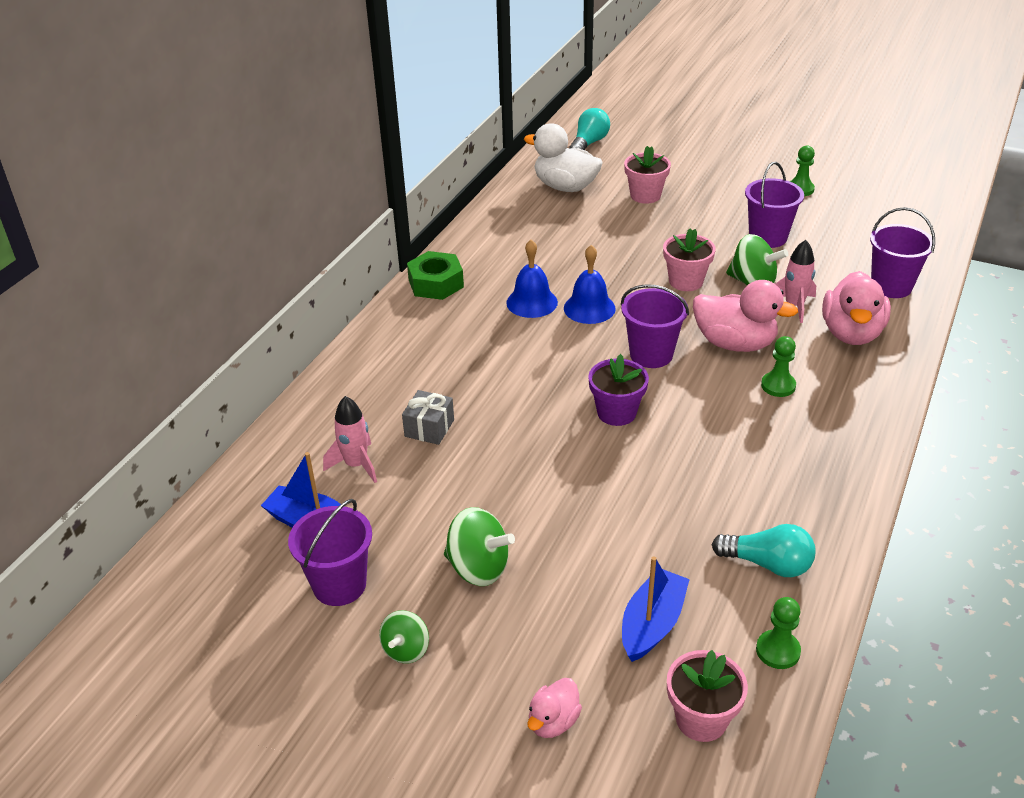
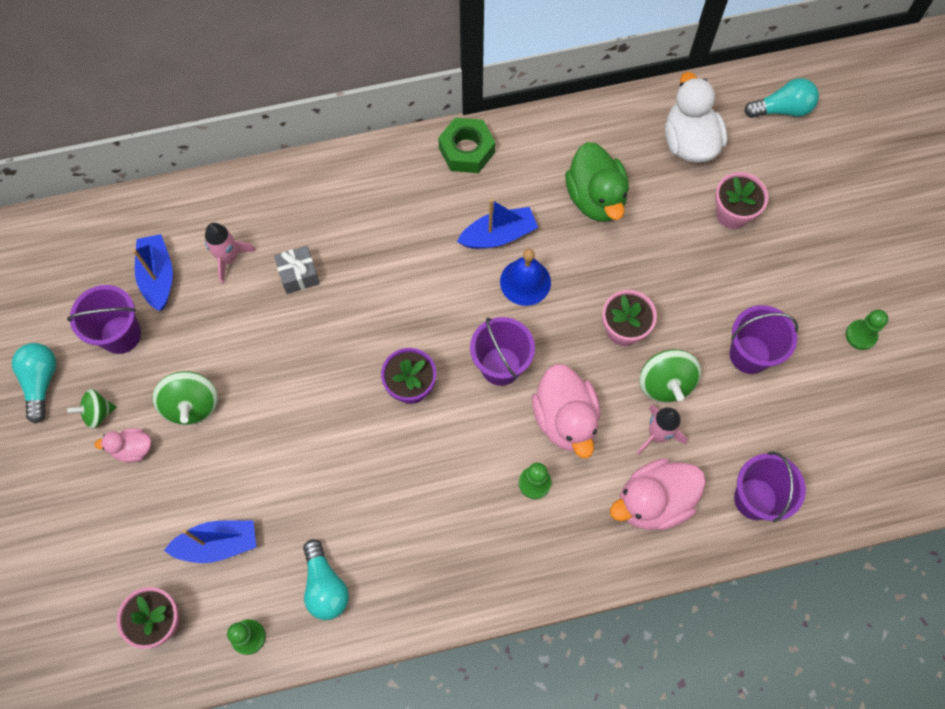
camera: 50 degrees right, 30 degrees up
(315, 682) = (41, 382): none -> turquoise light bulb
(532, 302) = (498, 235): blue bell -> blue boat
(553, 721) = (101, 536): pink duck -> pink duck (133, 449)
(558, 244) = (595, 198): none -> green duck

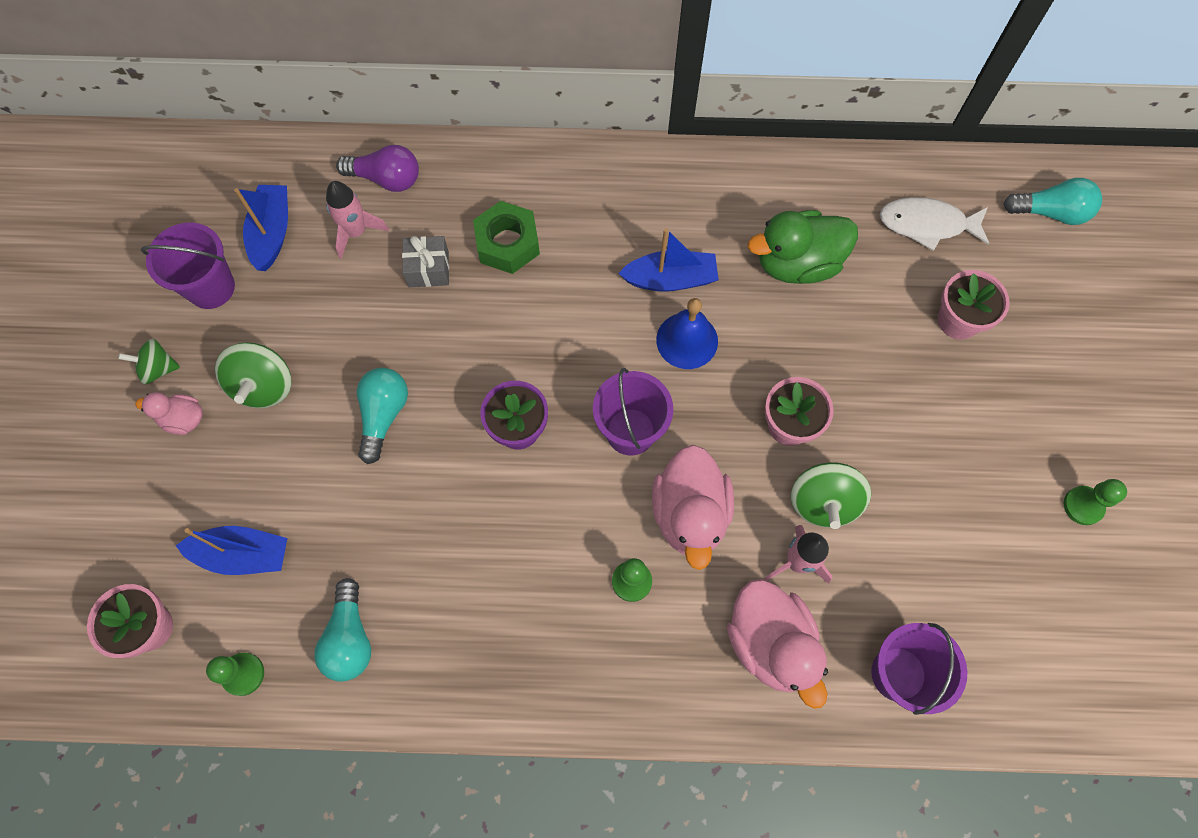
camera: 15 degrees right, 0 degrees up
(41, 382) = (108, 318): turquoise light bulb -> turquoise light bulb (383, 415)
(240, 207) = (386, 178): none -> purple light bulb
(466, 150) = (661, 174): green nut -> green nut (507, 243)
(595, 198) = (797, 263): green duck -> green duck turned 75 degrees clockwise
(653, 501) = (770, 643): pink duck -> pink duck turned 105 degrees counterclockwise
(689, 142) = (927, 224): white duck -> white fish
(749, 354) = (936, 494): purple bucket -> none

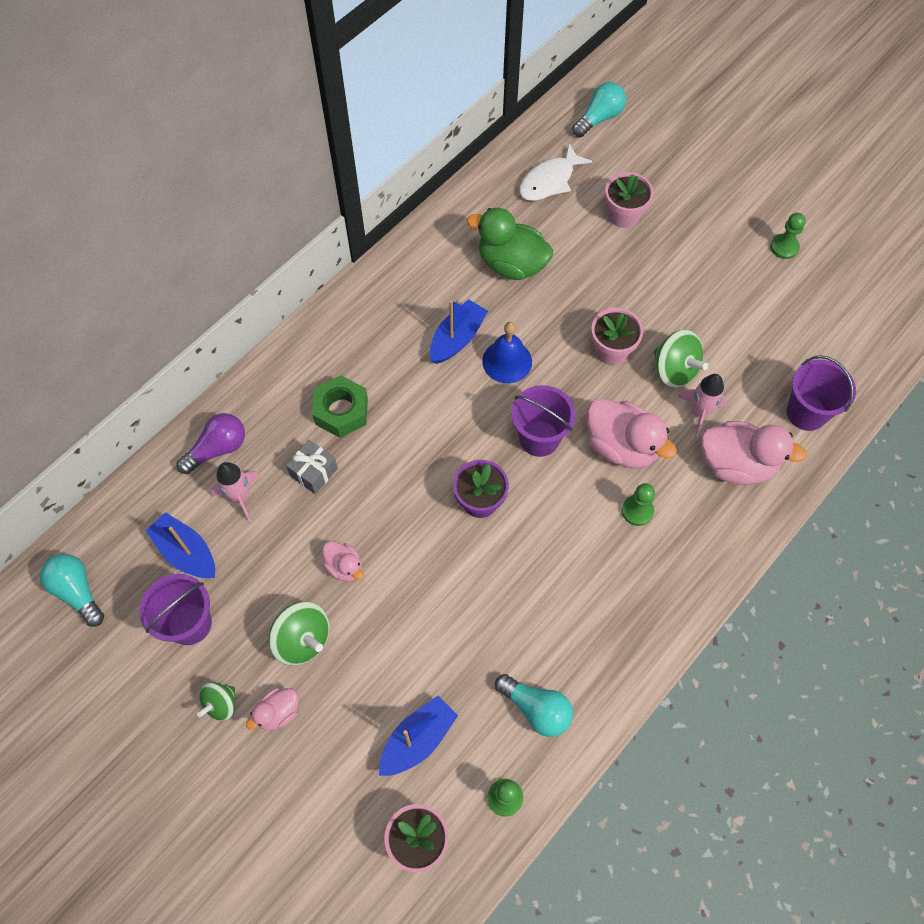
camera: 50 degrees left, 5 degrees down
(358, 365) = (344, 567): none -> pink duck
(383, 415) = (396, 577): turquoise light bulb -> turquoise light bulb (77, 591)
(797, 263) = (511, 264): green duck -> green duck turned 90 degrees clockwise

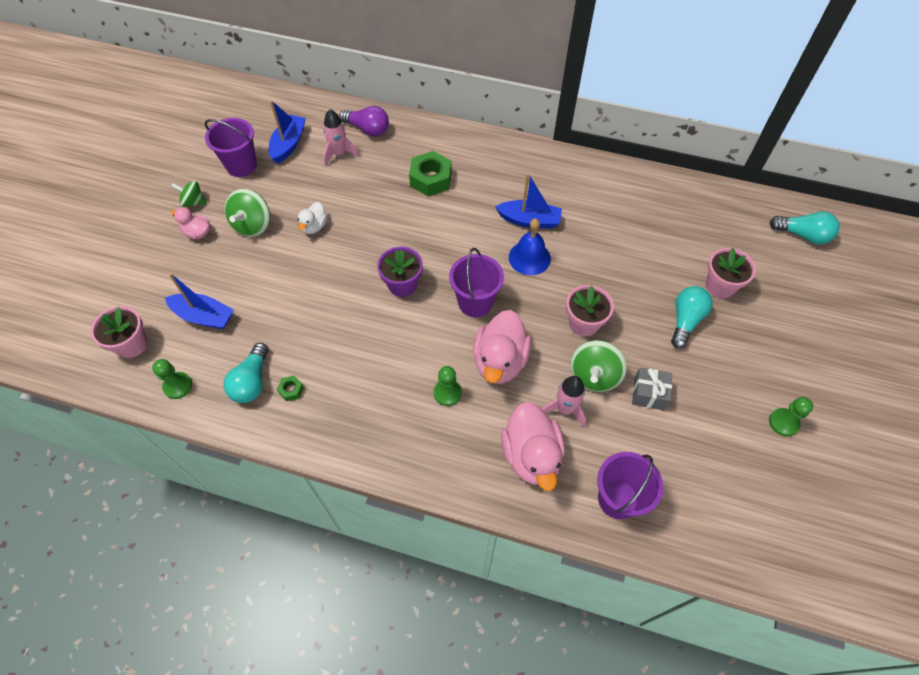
camera: 65 degrees right, 5 degrees down
(77, 591) = (241, 107): turquoise light bulb -> turquoise light bulb (685, 321)
(314, 472) = (376, 183): grey gift -> grey gift (648, 394)
(344, 567) = (314, 226): pink duck -> white duck
(511, 264) = (617, 229): green duck -> none
(549, 181) = (713, 224): white fish -> none
(566, 669) = (291, 390): none -> green nut

